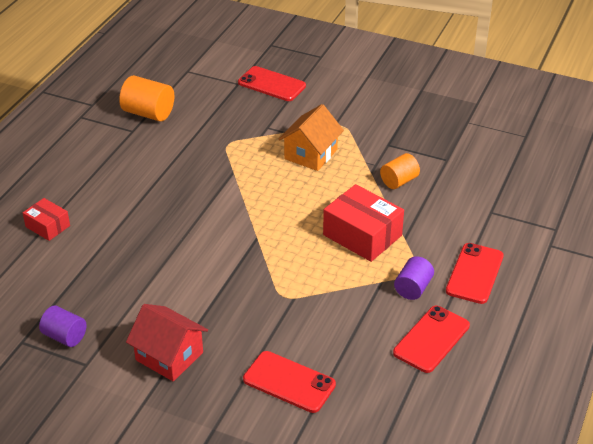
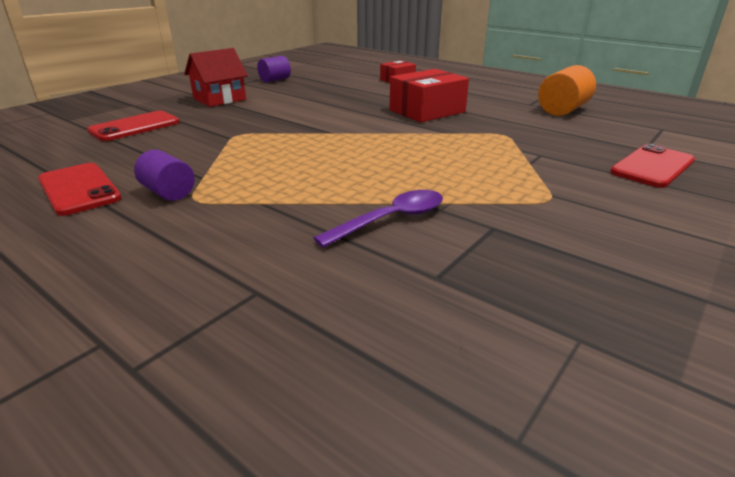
camera: 105 degrees right, 10 degrees down
(311, 154) = (475, 171): orange house -> none
(362, 235) = (292, 179): red box -> red box (427, 111)
(399, 181) = (390, 220): orange cylinder -> purple spoon
(474, 273) = (137, 240): red phone -> none

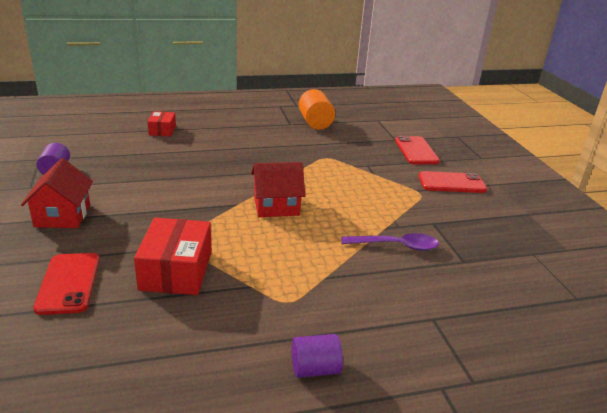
camera: 55 degrees left, 0 degrees up
(79, 189) = (196, 351): red phone -> red phone (451, 183)
(168, 193) = (261, 309): purple cylinder -> purple cylinder (315, 369)
(359, 145) = (276, 206): none -> red house
(390, 220) = (395, 246): purple spoon -> purple spoon turned 90 degrees clockwise
(427, 111) = (249, 156): red box -> red box (176, 271)

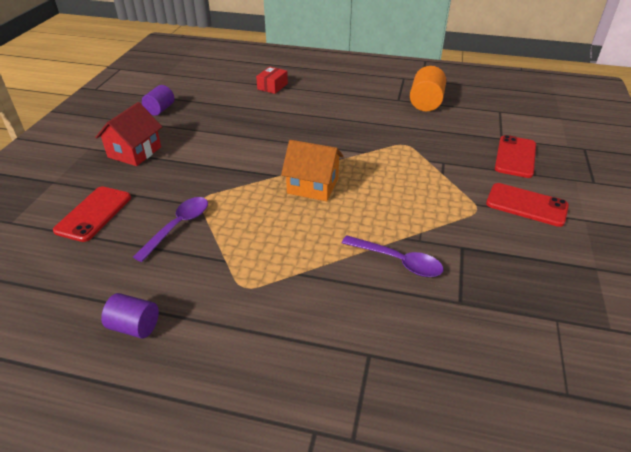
camera: 30 degrees right, 10 degrees up
(176, 271) = (178, 227): red box -> purple spoon
(276, 206) = (313, 186): red house -> orange house
(315, 369) = (214, 362): purple cylinder -> purple cylinder (134, 326)

